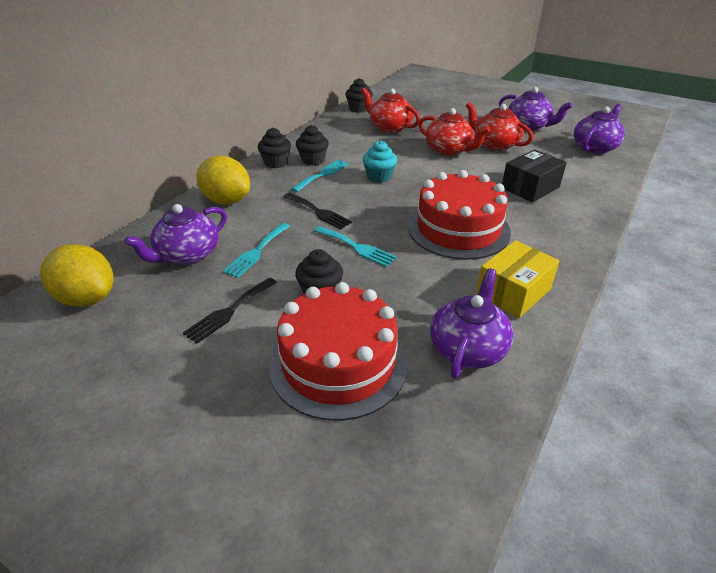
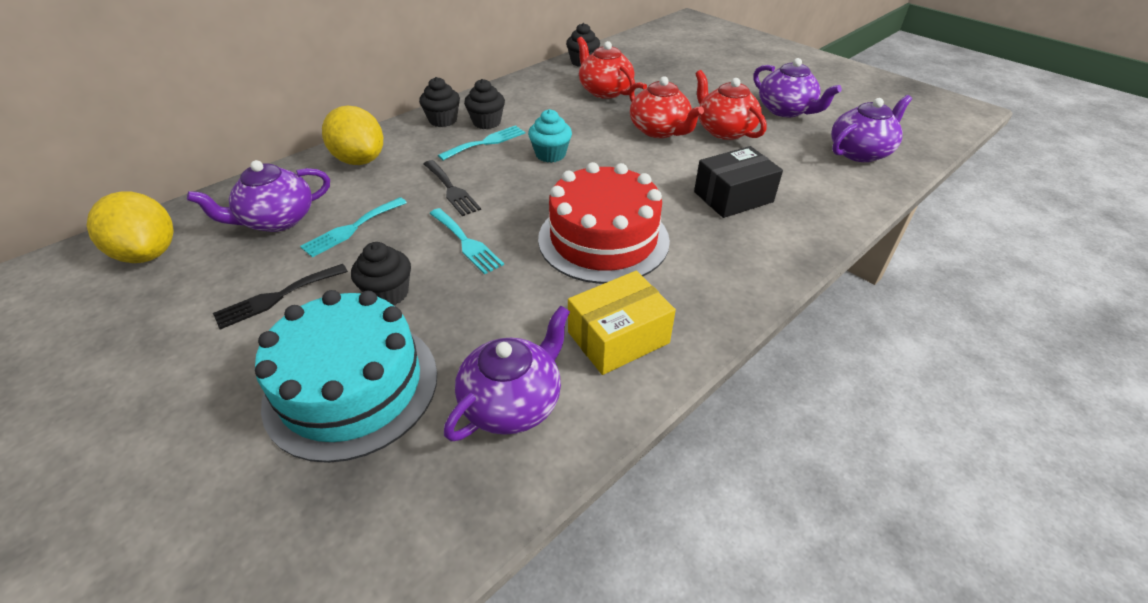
camera: 15 degrees right, 5 degrees up
(338, 363) = (352, 386): red cake -> turquoise cake

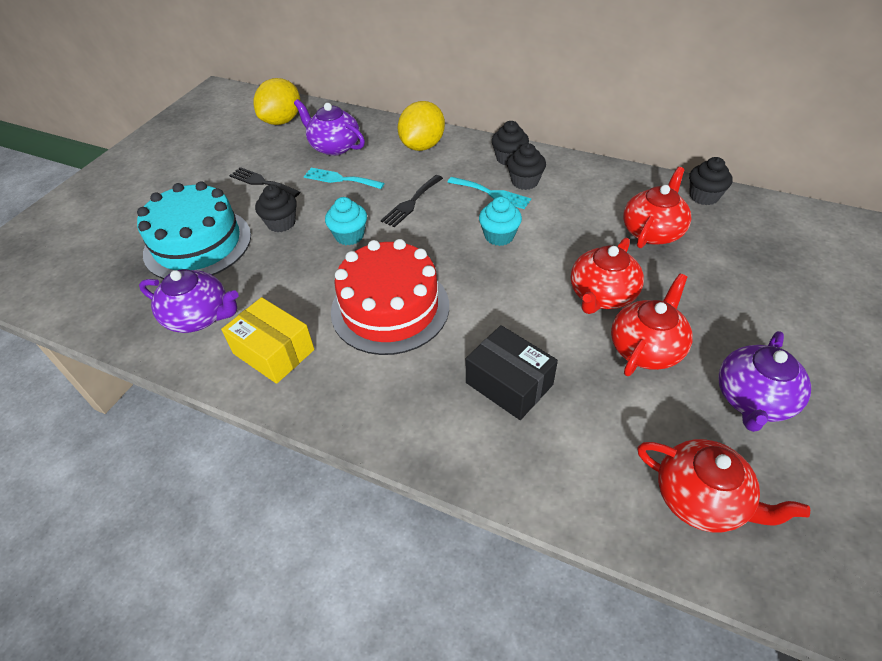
camera: 70 degrees right, 5 degrees up
(466, 243) = (349, 236): turquoise fork -> turquoise cupcake
(860, 152) = (701, 499): purple teapot -> red teapot

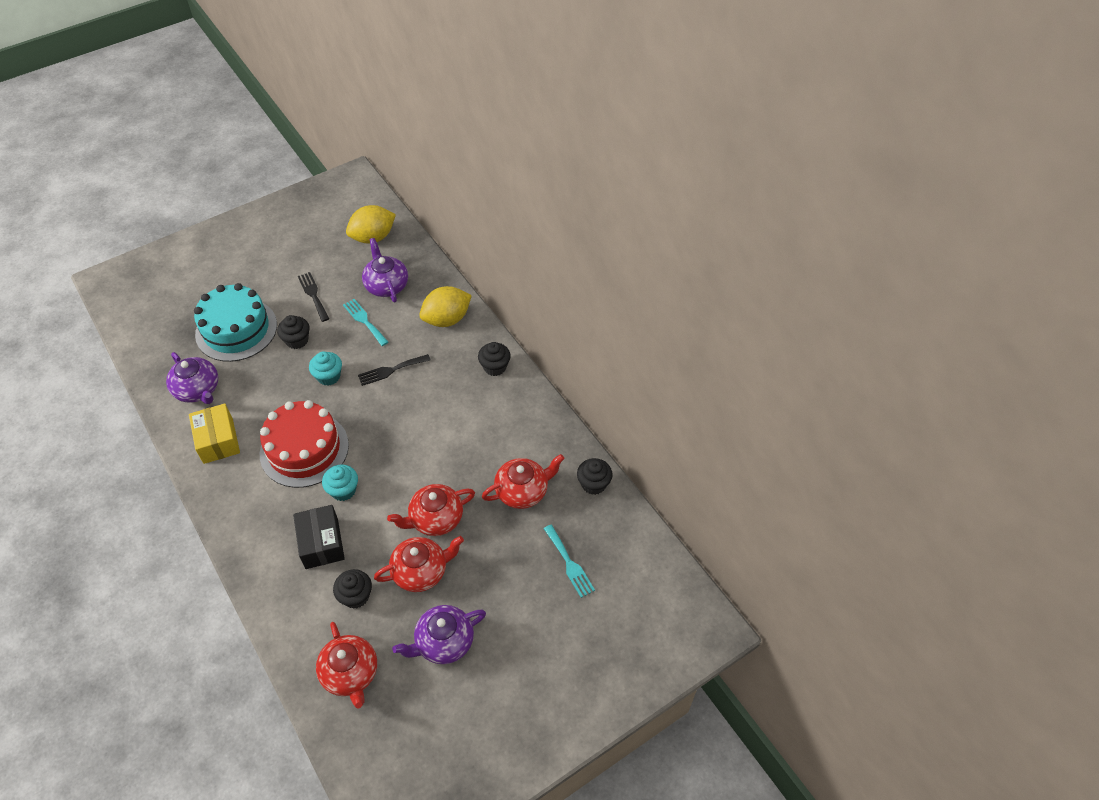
camera: 30 degrees right, 5 degrees up
(492, 193) = (451, 393): turquoise fork -> turquoise fork (569, 563)
(499, 236) = (419, 433): turquoise cupcake -> turquoise cupcake (343, 490)
(524, 181) = (483, 395): black cupcake -> black cupcake (356, 596)

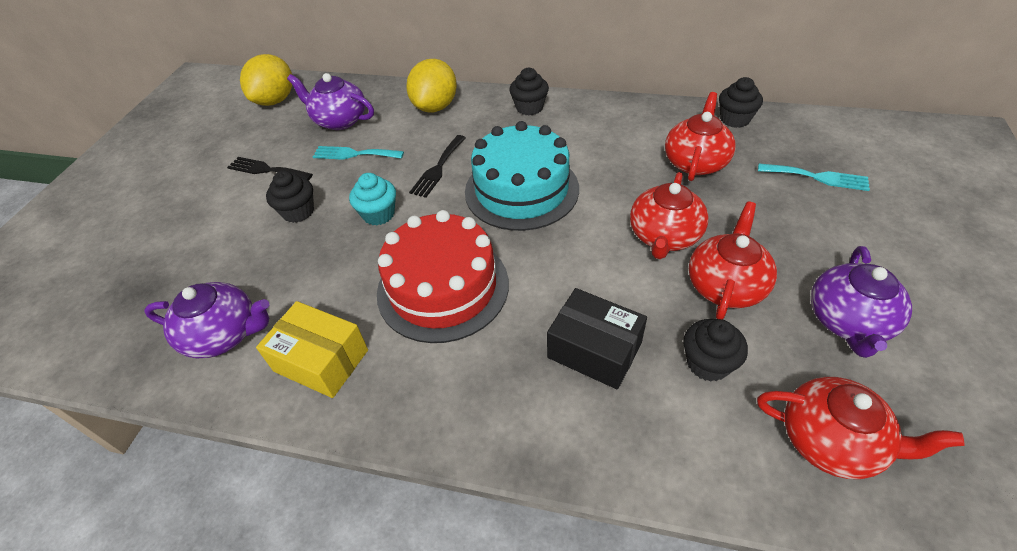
camera: 40 degrees left, 5 degrees down
(236, 329) = (205, 250): turquoise cake -> turquoise cake (521, 190)
(343, 490) = (541, 287): turquoise cupcake -> none

